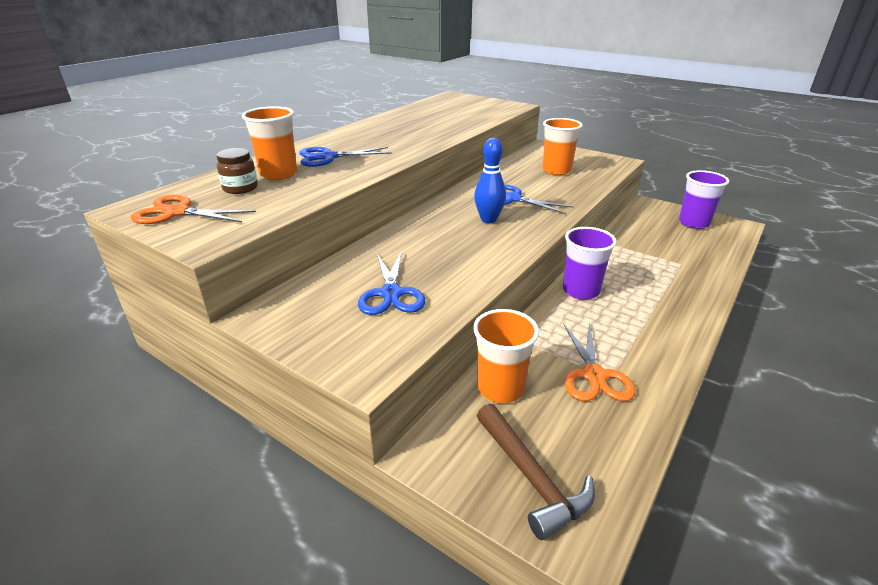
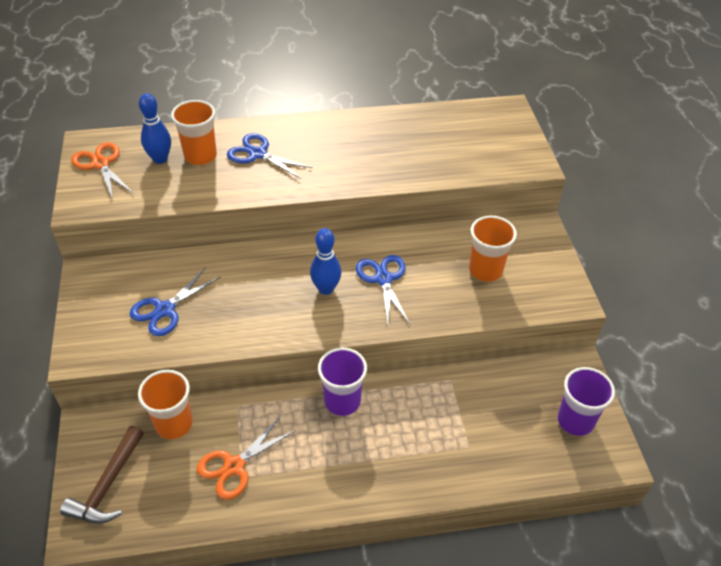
camera: 45 degrees right, 15 degrees up
(240, 188) = (160, 159): brown jar -> blue bowling pin

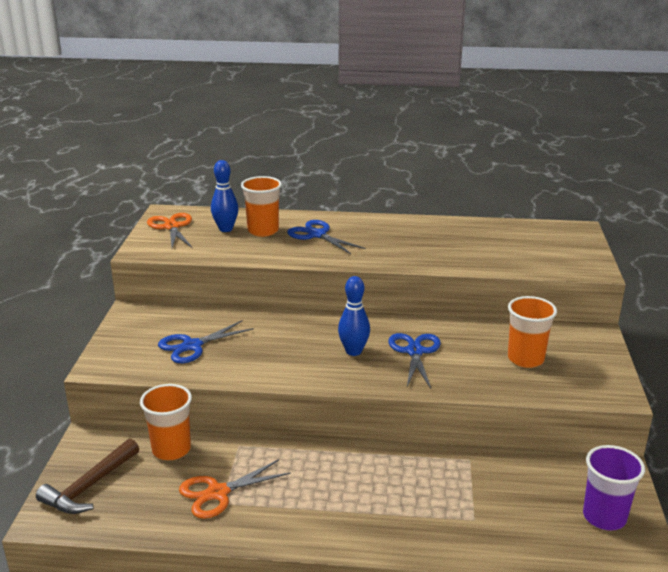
camera: 15 degrees right, 20 degrees down
(342, 401) = (347, 459): purple cup -> none

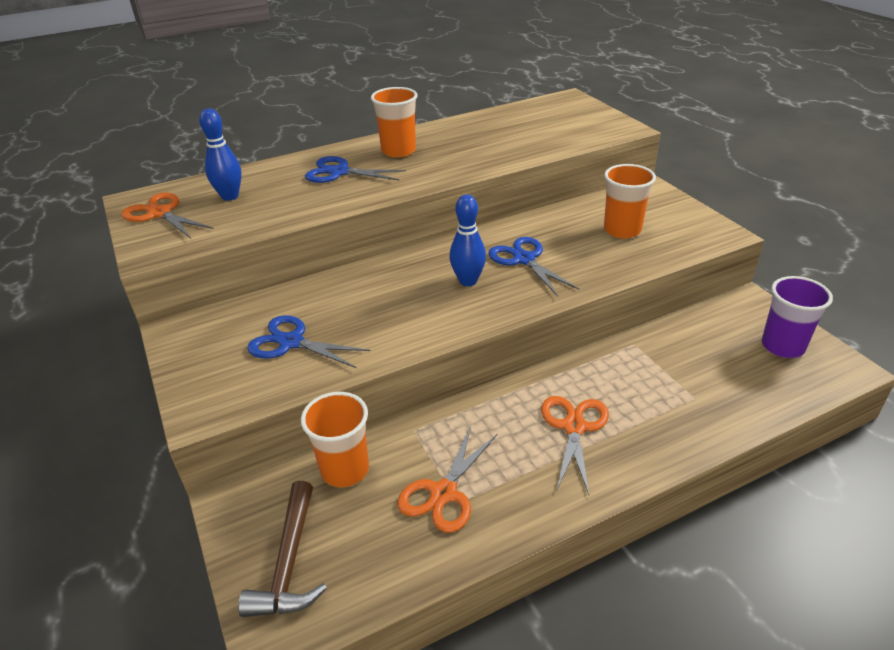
camera: 30 degrees left, 10 degrees up
(191, 346) = (291, 342): blue scissors -> blue scissors turned 90 degrees clockwise
(263, 231) = (275, 185): orange cup -> orange cup (398, 151)
(353, 494) = (574, 427): none -> orange scissors

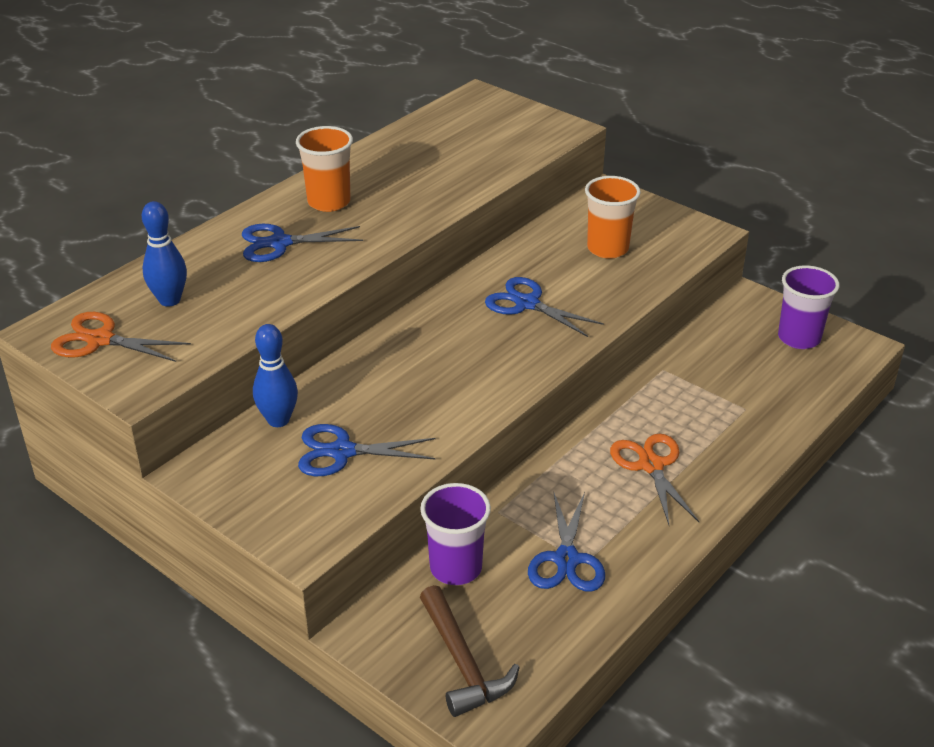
camera: 25 degrees left, 0 degrees up
(345, 470) = (456, 568): orange cup -> purple cup
(443, 493) = (566, 560): orange scissors -> blue scissors
(468, 281) = (484, 341): blue bowling pin -> blue bowling pin (278, 420)

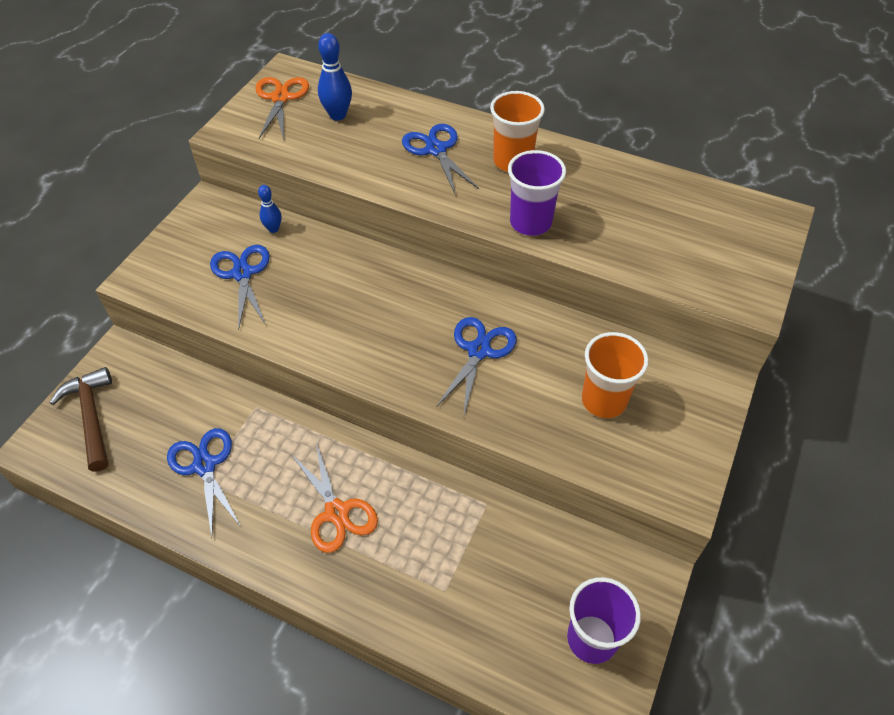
camera: 75 degrees right, 15 degrees up
(278, 420) = (273, 229): blue bowling pin -> blue bowling pin, size x0.62
(456, 568) = (188, 392): purple cup -> purple cup (530, 222)
(462, 663) = (92, 417): brown hammer -> brown hammer turned 105 degrees clockwise
(566, 560) = (205, 465): blue scissors -> blue scissors turned 75 degrees clockwise
(651, 465) = (337, 513): orange scissors -> orange scissors turned 90 degrees clockwise

